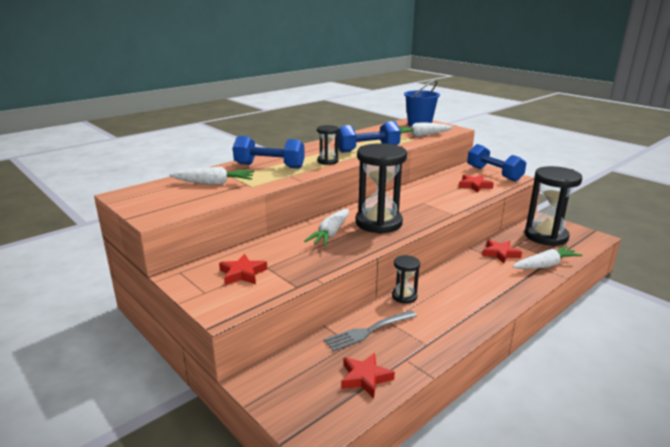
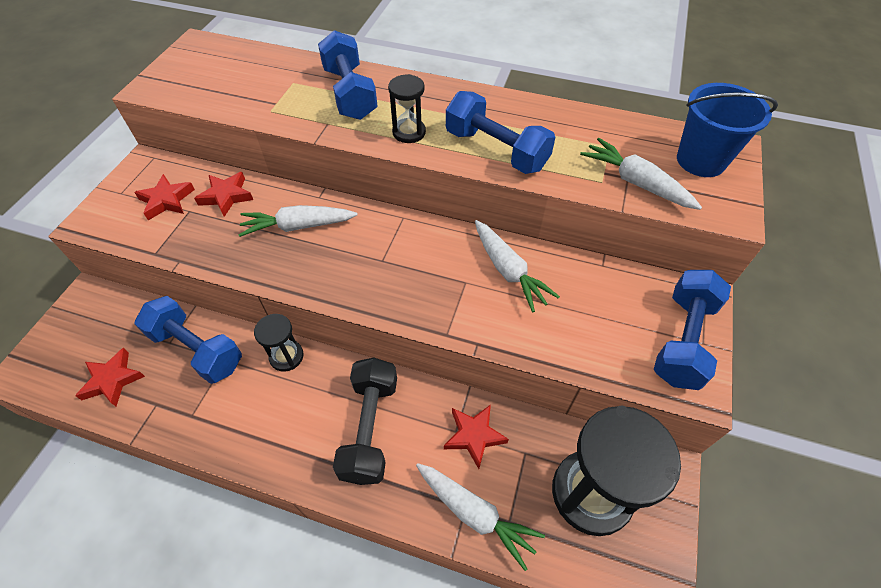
camera: 60 degrees right, 30 degrees up
(214, 183) = (263, 80): white carrot -> white carrot (508, 271)
(368, 331) = (197, 349): grey fork -> blue dumbbell
(378, 223) = (358, 259): black hourglass -> none
(474, 186) = (593, 327): red star -> red star (226, 196)
(478, 281) = (370, 428): none -> black dumbbell

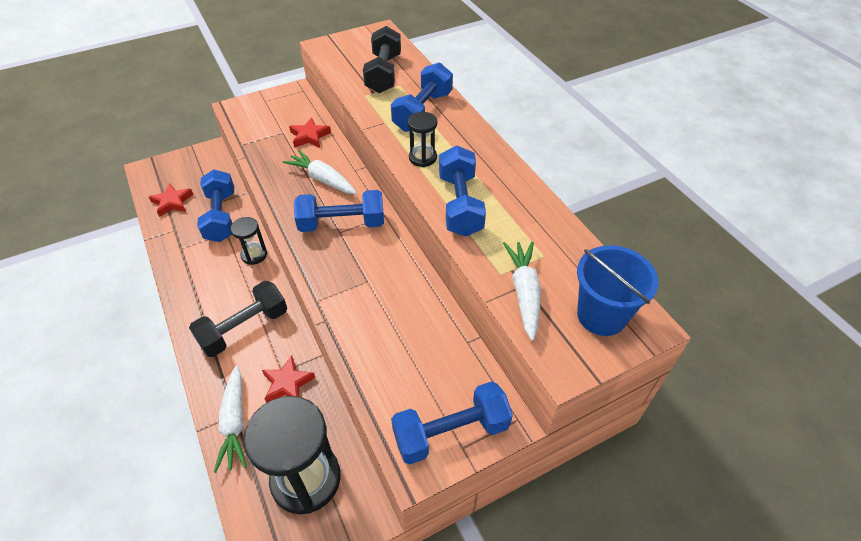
camera: 45 degrees right, 5 degrees down
(166, 200) = (279, 119): red star -> none
(260, 81) = (383, 74): none -> black dumbbell
(374, 252) = (342, 224): none -> blue dumbbell
(508, 271) = (401, 295): white carrot -> none

